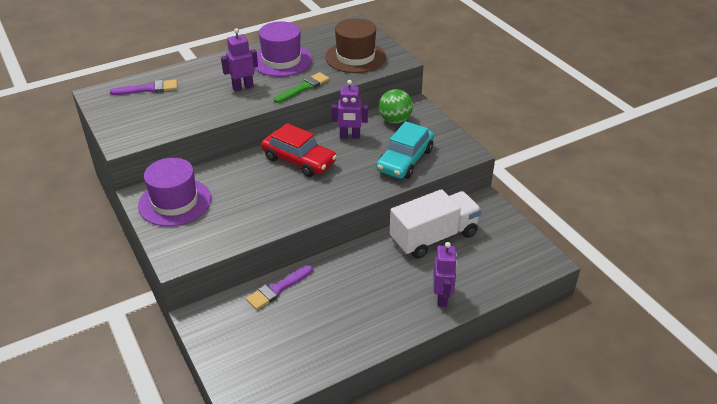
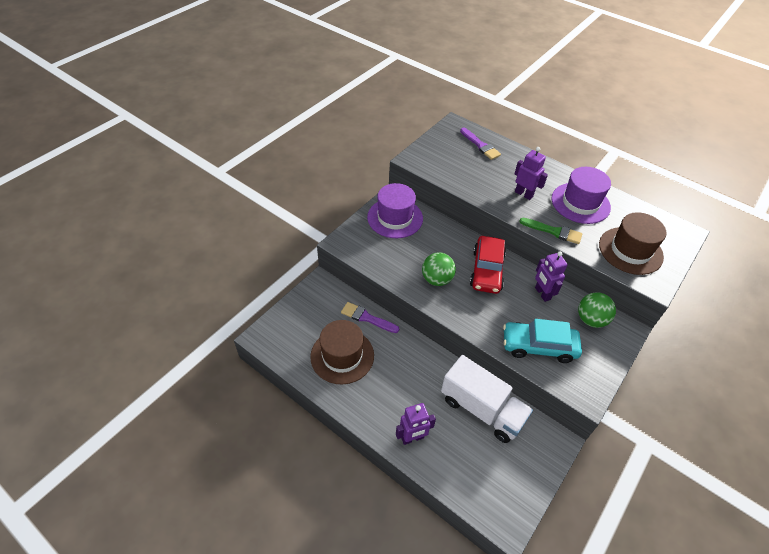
camera: 65 degrees right, 10 degrees up
(286, 198) = (436, 279): none -> green ball
(315, 326) = (342, 356): none -> brown hat

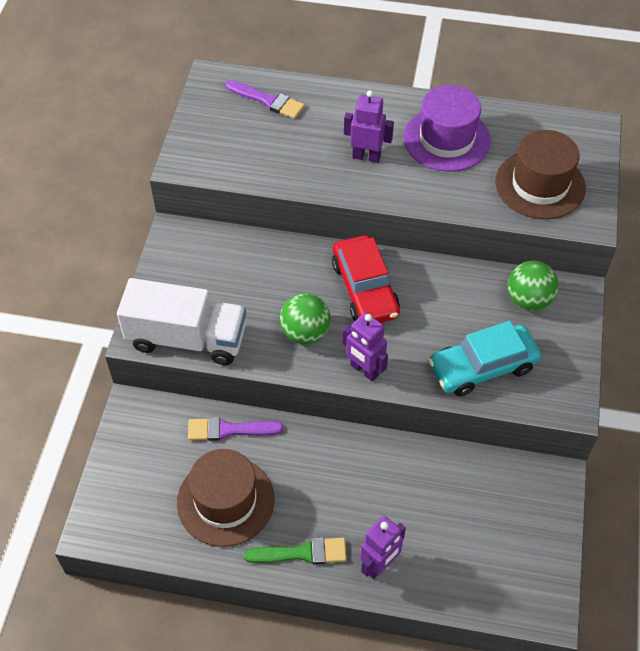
camera: 25 degrees left, 5 degrees up
(395, 218) = (196, 263): purple hat -> none
(482, 409) = (446, 483): white truck -> white truck (187, 338)
(542, 293) = (452, 290): purple robot -> purple robot (364, 370)
(553, 231) = (432, 198): green brush -> green brush (302, 553)

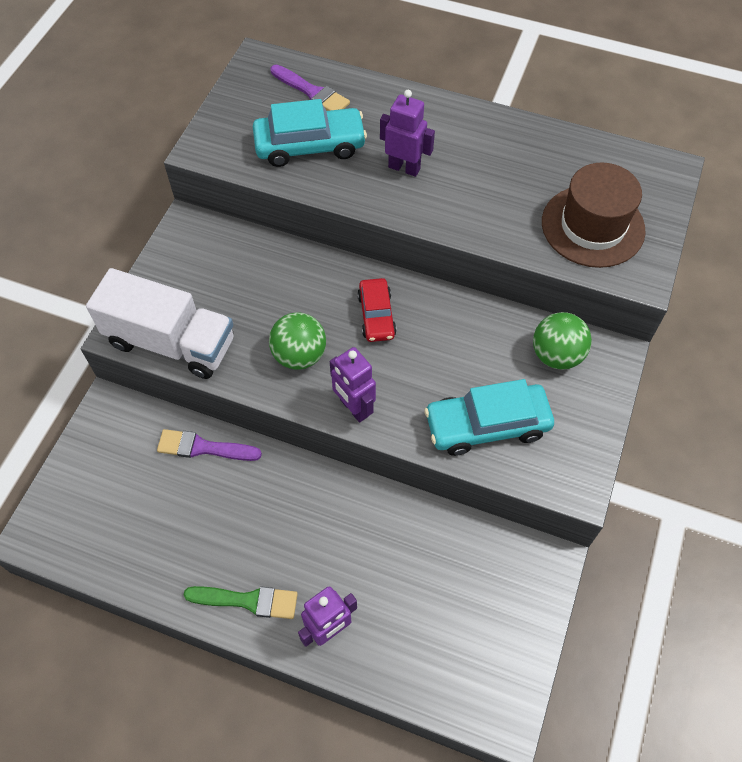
camera: 10 degrees right, 5 degrees up
(225, 501) = (180, 527): brown hat -> none
(278, 148) = (310, 145): none -> turquoise car
(365, 289) = (376, 315): red car -> red car, size x0.62
(446, 139) = (498, 160): purple hat -> none

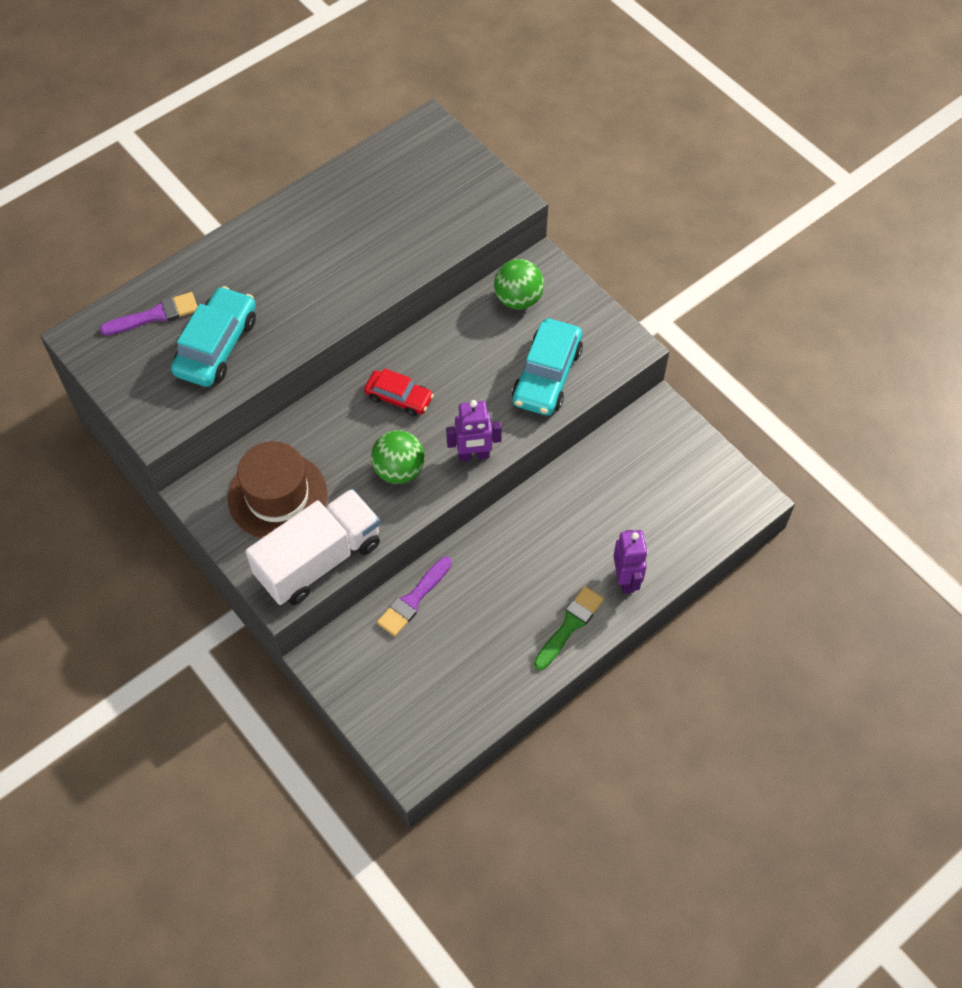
camera: 60 degrees left, 0 degrees up
(404, 168) = (294, 291): purple robot -> none
(592, 226) = (445, 202): brown hat -> brown hat (277, 496)

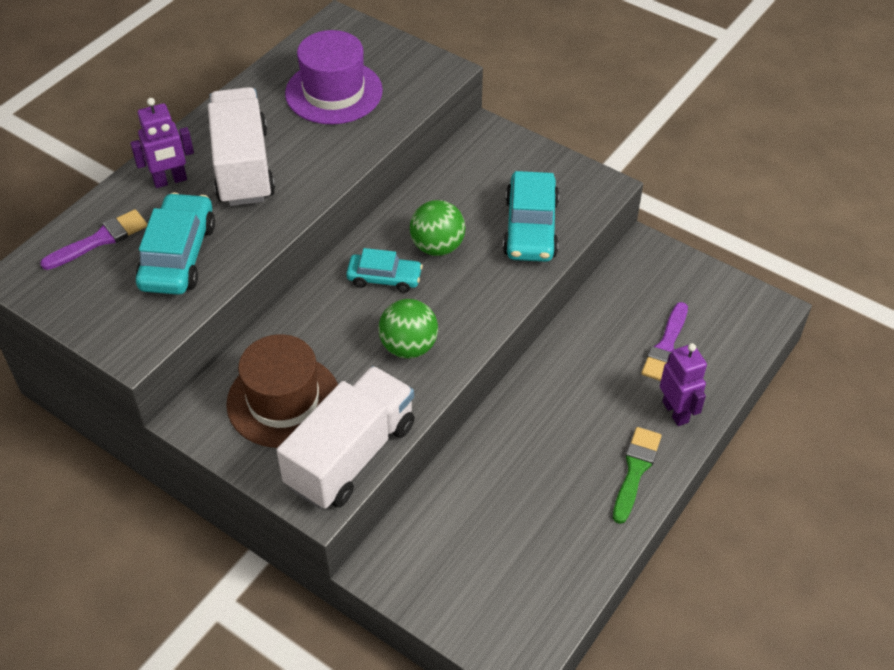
camera: 15 degrees left, 10 degrees down
(296, 267) = (243, 167): none -> white truck
(399, 398) = (384, 278): red car -> turquoise car
(401, 204) = (334, 92): none -> purple hat
(413, 599) = (458, 483): purple brush -> purple brush (666, 346)
(473, 455) = (483, 316): purple robot -> purple robot (170, 181)
(518, 299) = (475, 166): green ball -> green ball (437, 247)

